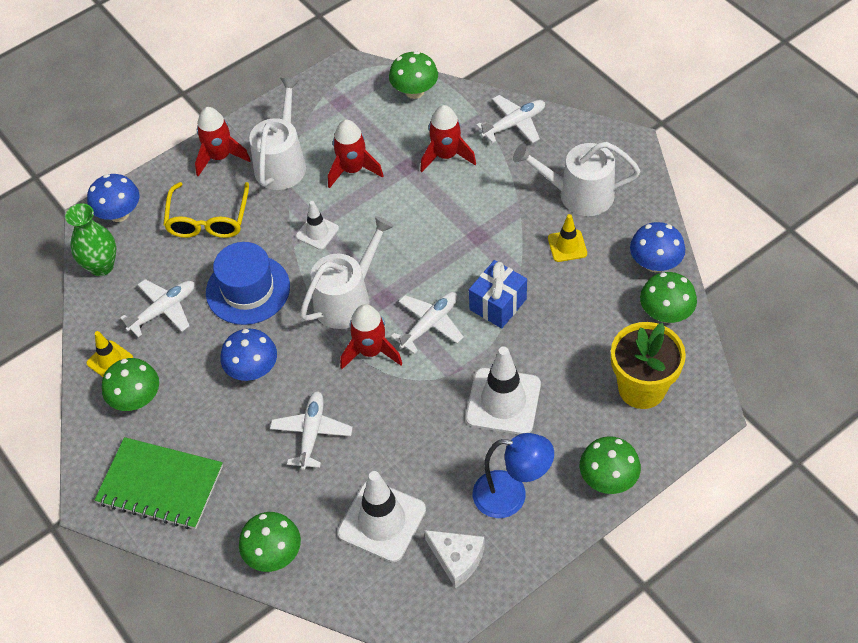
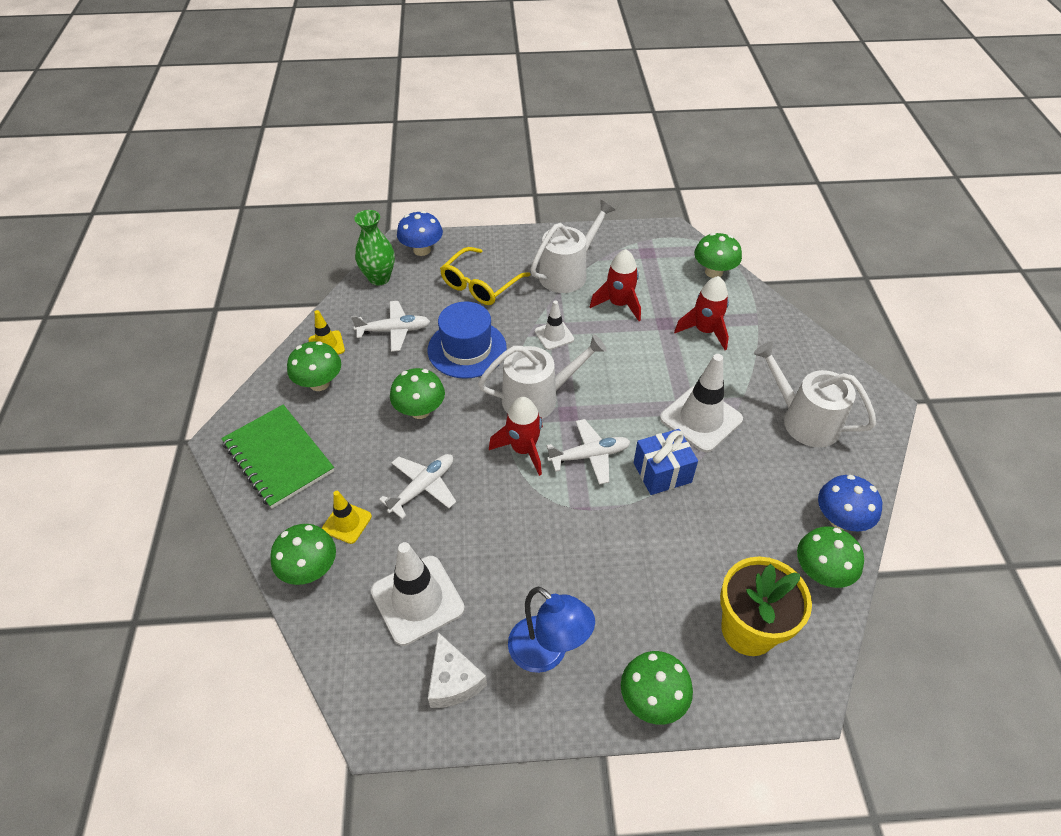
camera: 30 degrees right, 5 degrees down
(220, 157) = (525, 247): red rocket -> none
(252, 370) = (420, 410): blue mushroom -> green mushroom
(503, 401) = (604, 560): white traffic cone -> white traffic cone (701, 419)
(514, 124) = (783, 335): white plane -> none
(567, 246) = (762, 458): yellow traffic cone -> yellow traffic cone (347, 522)

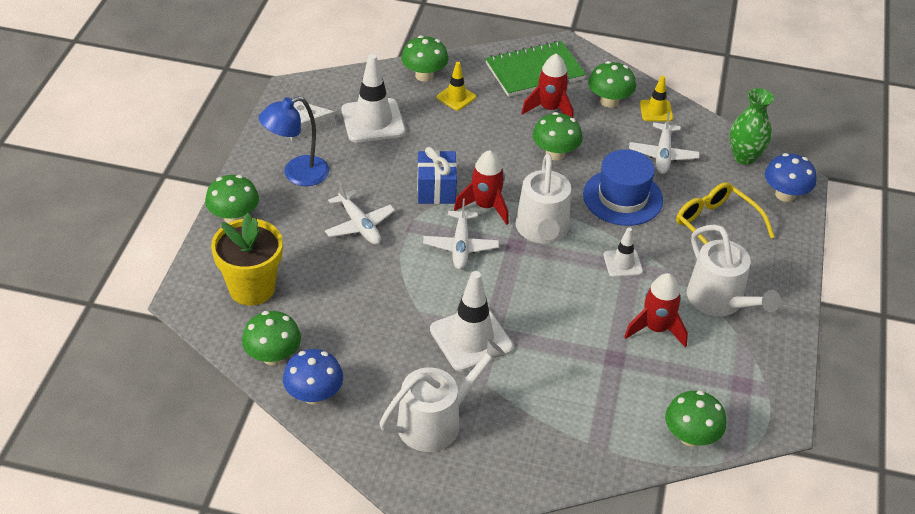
camera: 105 degrees right, 5 degrees down
(423, 487) = (471, 141): white plane -> white plane (359, 225)
(662, 472) = (421, 288): blue gift -> blue gift (436, 189)
(704, 331) = (591, 388): red rocket -> red rocket (550, 109)

